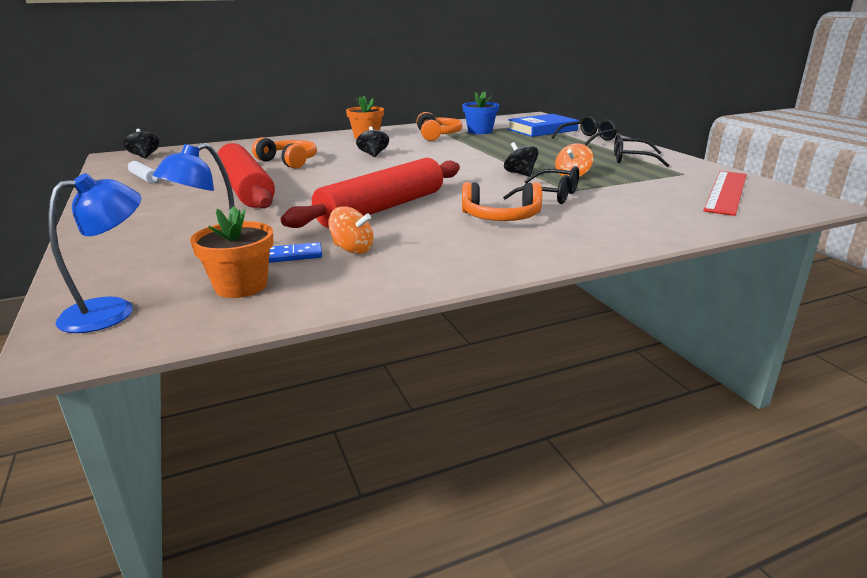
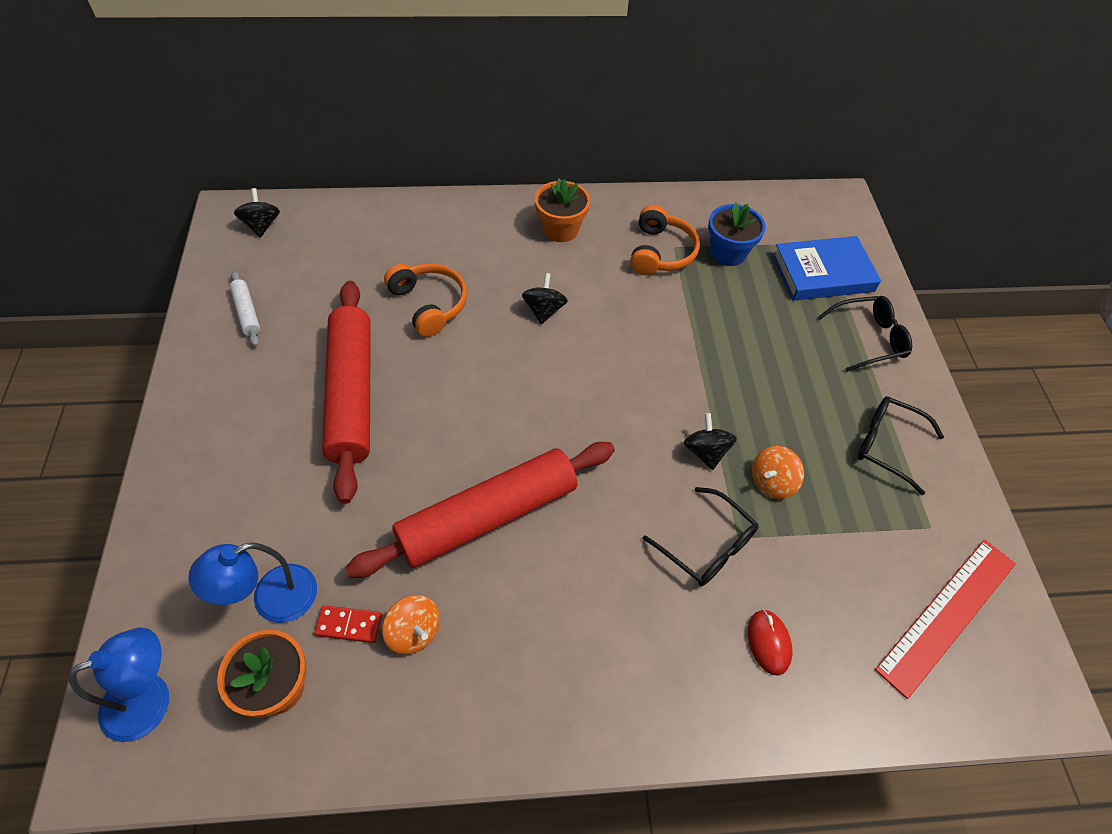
camera: 15 degrees right, 30 degrees up
(294, 255) = (349, 625): blue domino -> red domino
(501, 217) = (614, 596): orange headphones -> none
(624, 214) = (768, 642): none -> red mouse

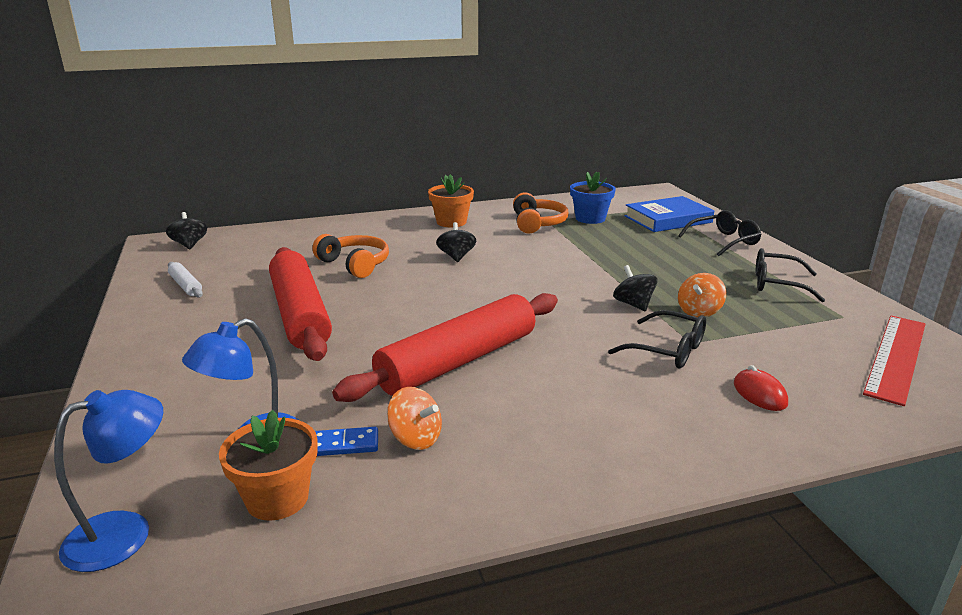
camera: 10 degrees left, 30 degrees down
(349, 625) = (345, 444): red domino -> blue domino

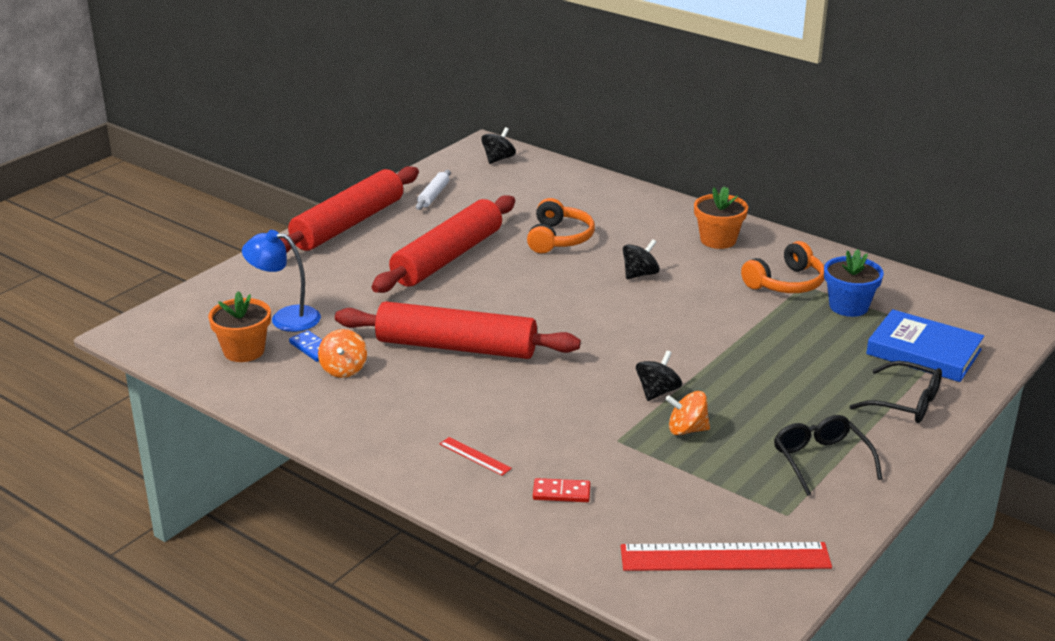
camera: 55 degrees right, 5 degrees up
(125, 532) = (180, 323): blue lamp -> none
(144, 339) = (348, 224): none -> red rolling pin
(663, 416) = (475, 456): none -> red ruler
(668, 350) = (586, 432): black glasses -> none
(759, 394) = (561, 493): red mouse -> red domino

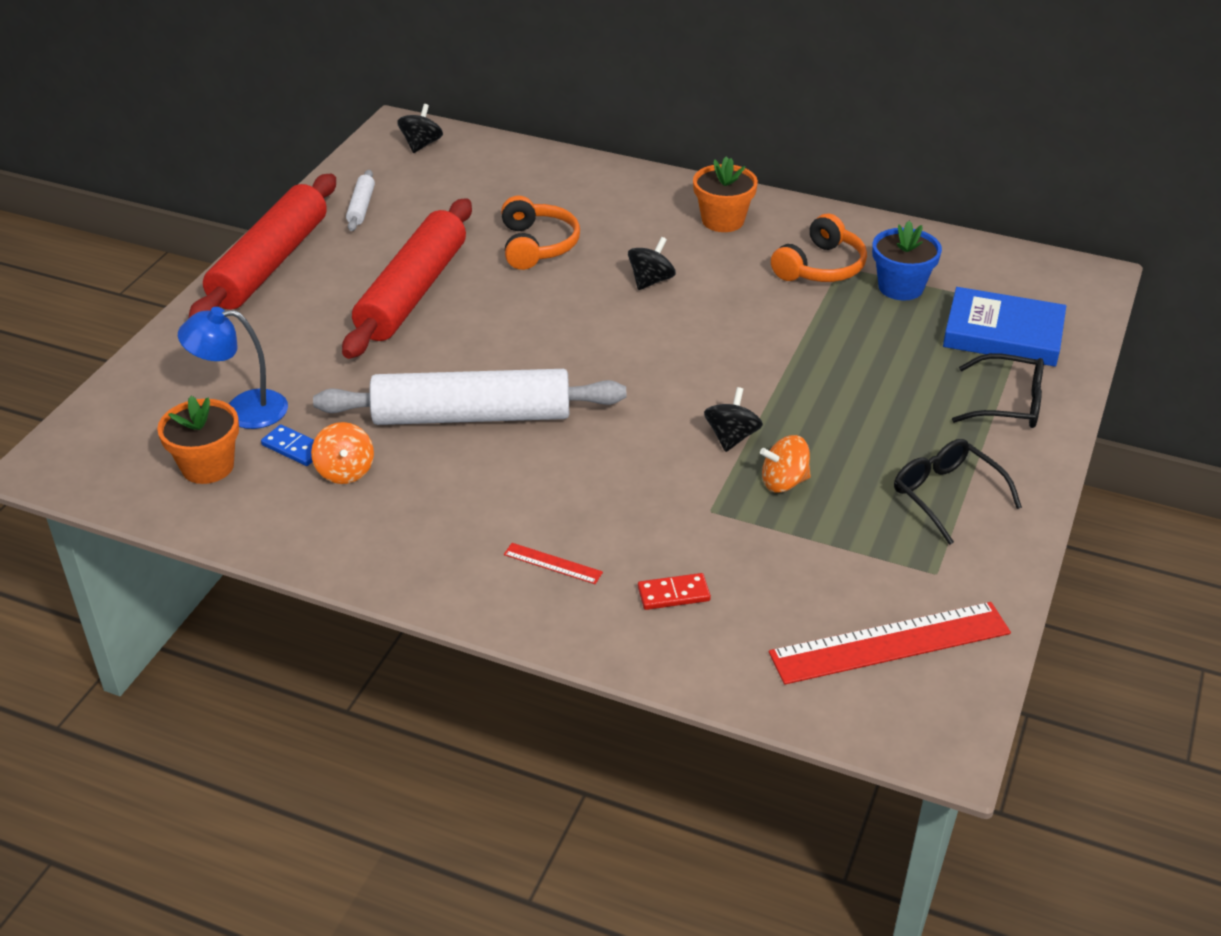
camera: 15 degrees left, 10 degrees up
(456, 347) = (472, 416): red rolling pin -> white rolling pin

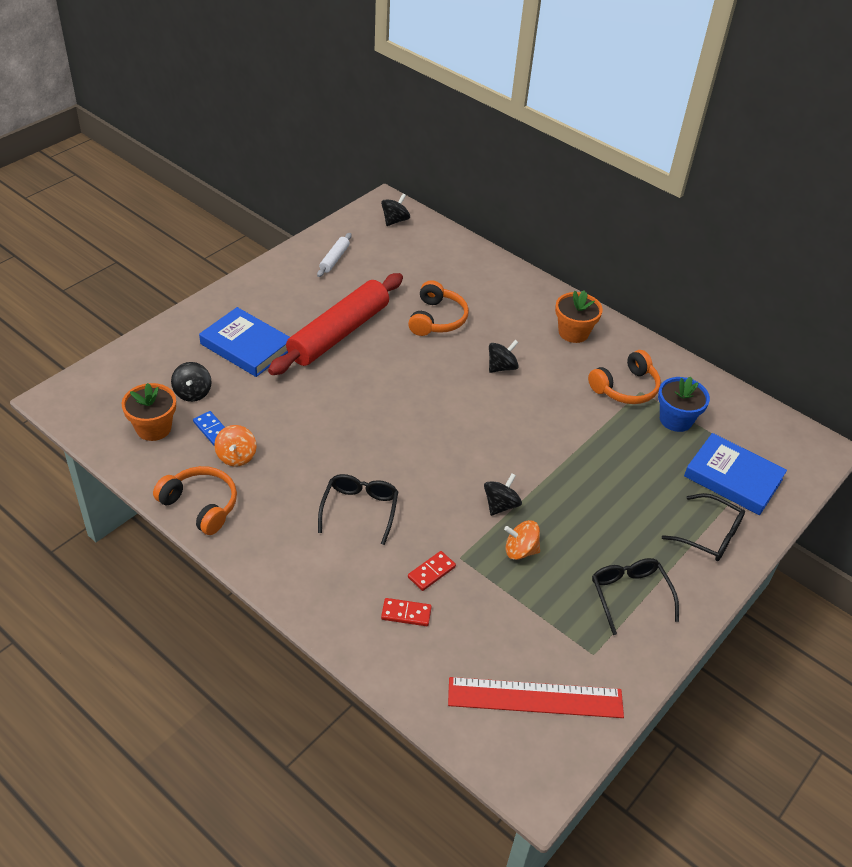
camera: 15 degrees right, 5 degrees up
(242, 410) = (193, 393): blue lamp -> black spinning top
(269, 263) = (257, 287): red rolling pin -> none
(291, 337) = (246, 346): none -> blue book
(324, 542) = (201, 505): none -> orange headphones
(472, 416) = (335, 439): white rolling pin -> none
(548, 490) = (360, 509): none -> black glasses
(553, 563) = (337, 565): red ruler -> none
(682, 537) = (431, 572): none -> red domino

